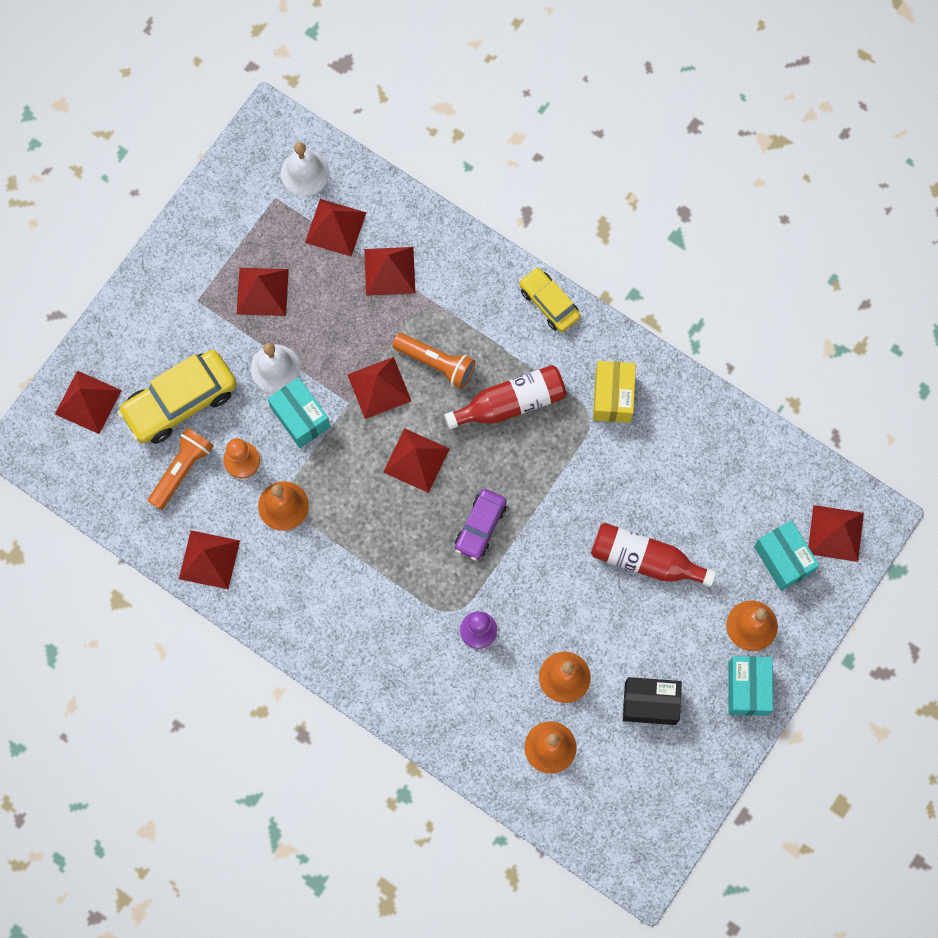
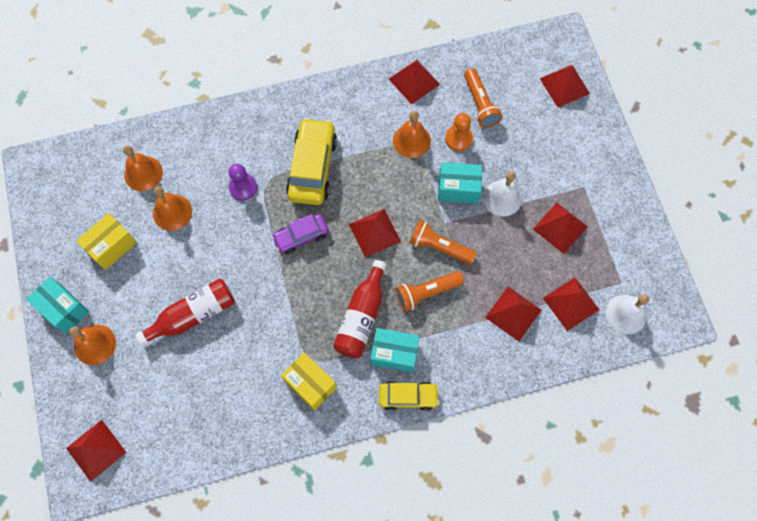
camera: 130 degrees right, 5 degrees down
(180, 402) = (524, 132): yellow car -> yellow car (312, 167)
(379, 387) = (439, 247): red pyramid -> orange flashlight
(480, 527) = (301, 236): purple car -> purple car turned 90 degrees counterclockwise
(650, 703) = (111, 246): black box -> yellow box
(783, 559) = (113, 400): turquoise box -> turquoise box (394, 353)

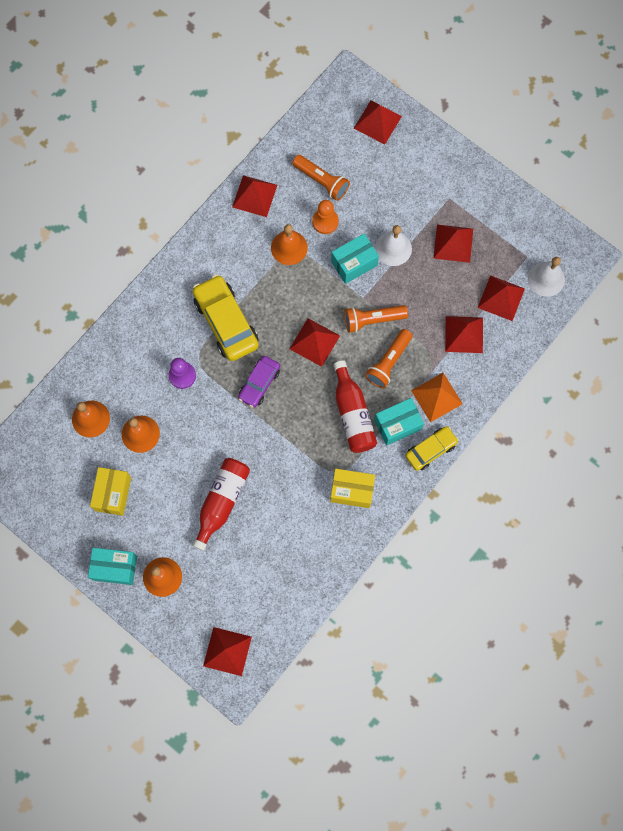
camera: 35 degrees left, 5 degrees up
(448, 352) = (437, 397): none -> orange pyramid

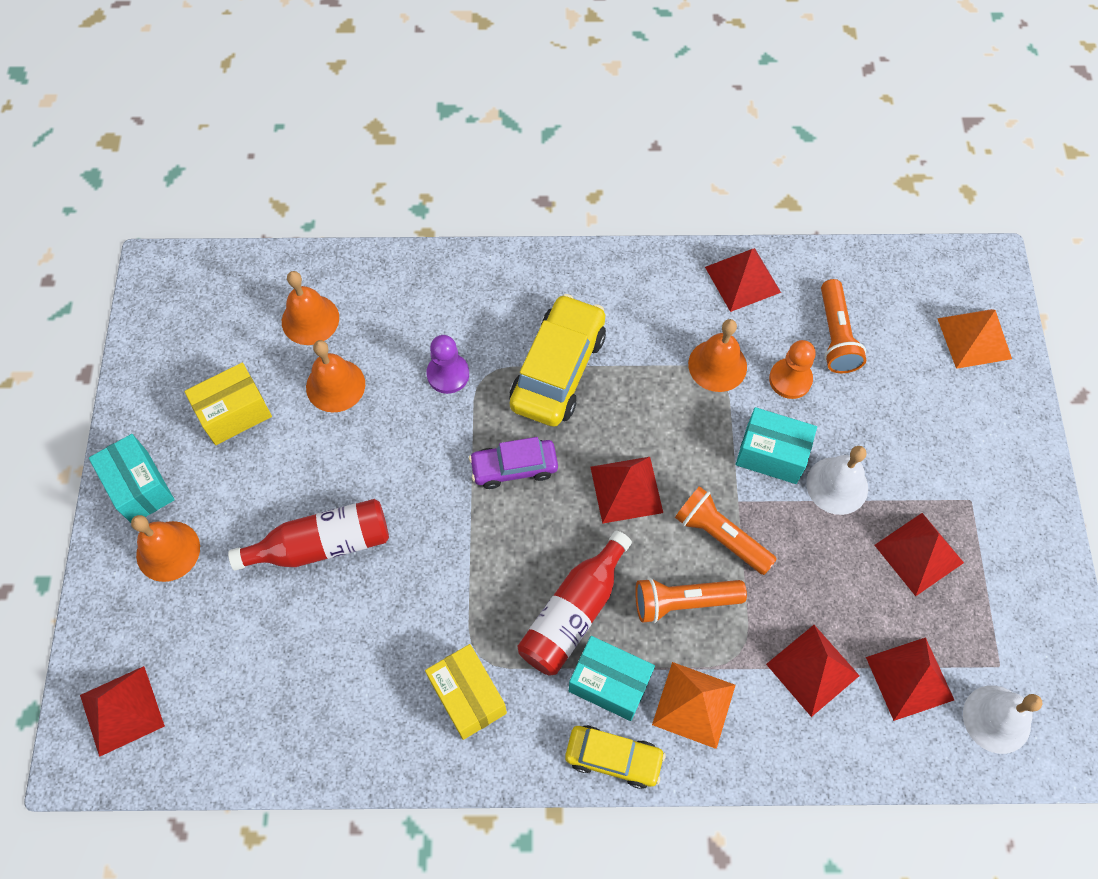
camera: 50 degrees right, 10 degrees down
(377, 122) = (974, 338): red pyramid -> orange pyramid

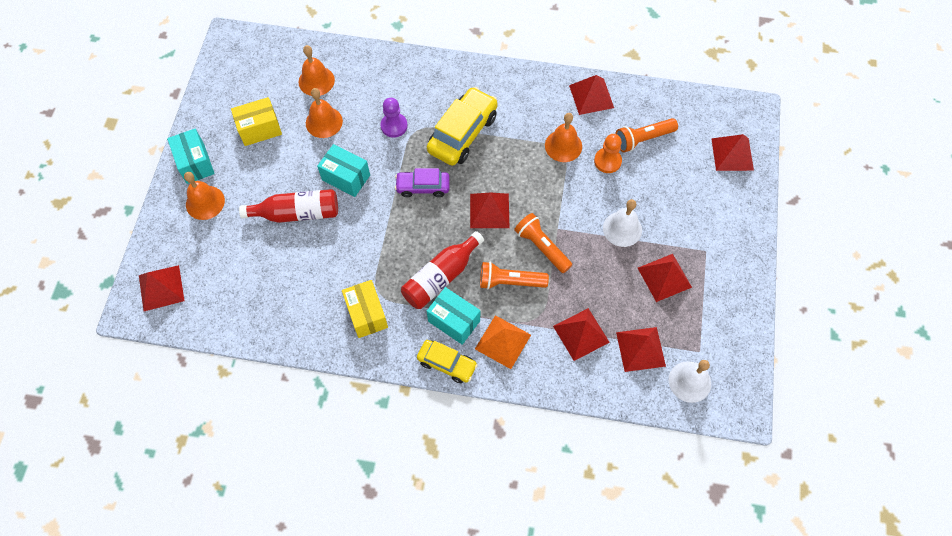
camera: 10 degrees right, 0 degrees up
(771, 455) = (585, 204): turquoise box -> turquoise box (346, 177)
(835, 336) = (643, 139): orange flashlight -> orange flashlight turned 60 degrees clockwise
(974, 338) = (732, 154): orange pyramid -> red pyramid

